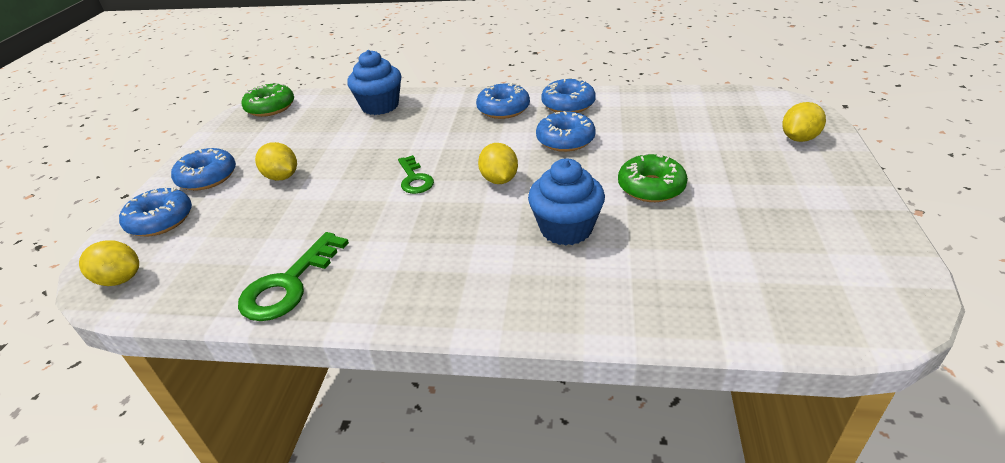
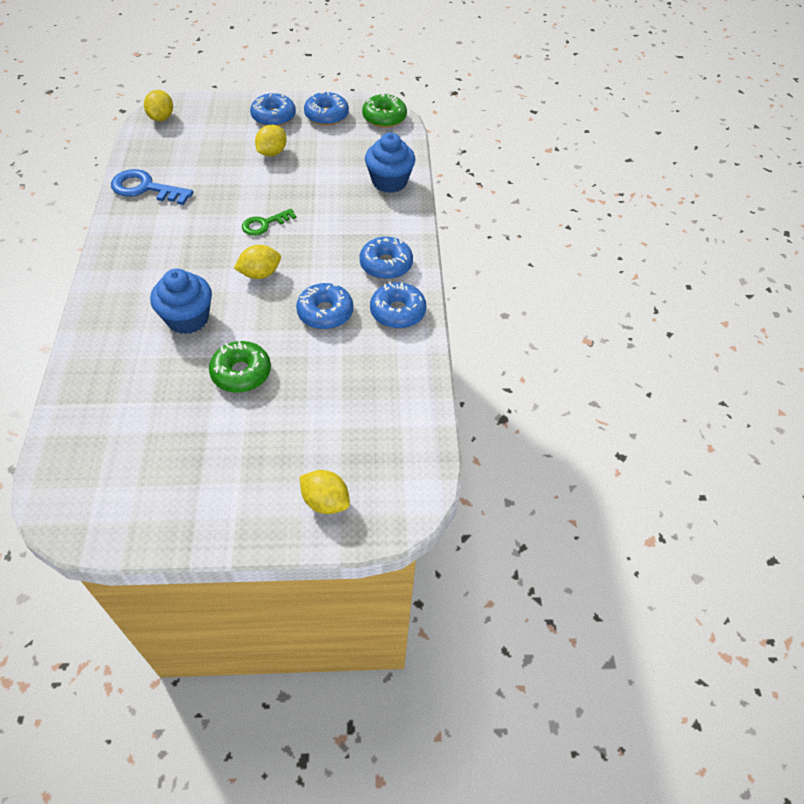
camera: 75 degrees right, 15 degrees up
(160, 220) = (221, 113): blue donut -> blue donut (326, 115)
(289, 285) = (145, 188): green key -> blue key

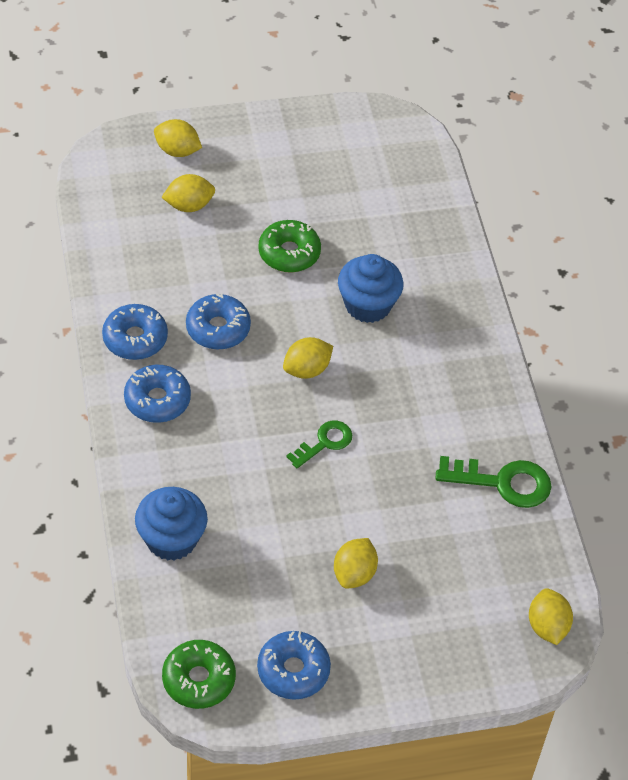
camera: 170 degrees right, 0 degrees up
(145, 188) = (503, 482): blue key -> green key
(273, 117) = (376, 655): blue donut -> none
(326, 433) = (189, 205): none -> yellow lemon

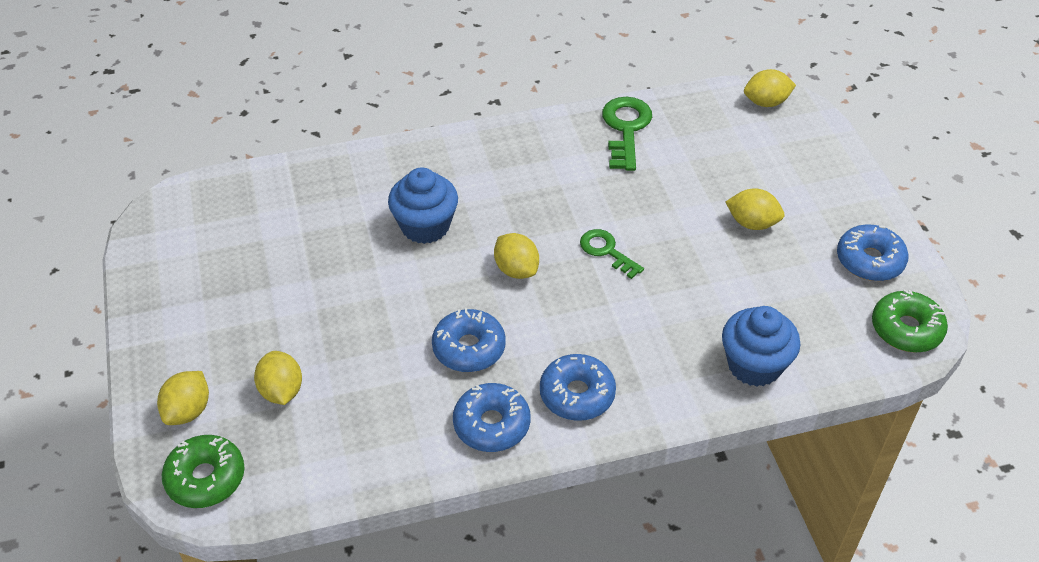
camera: 90 degrees left, 5 degrees down
(289, 253) = (355, 293): green donut -> green donut (205, 478)

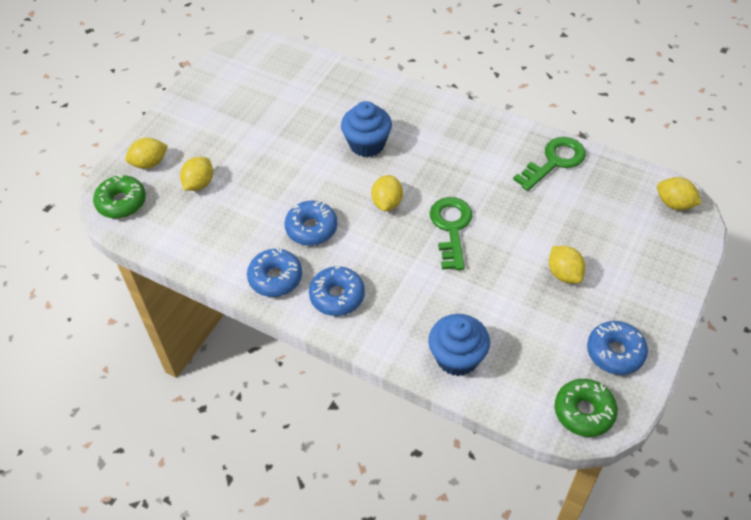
camera: 45 degrees right, 5 degrees up
(606, 251) = (451, 228): green key -> green key, size x1.56

